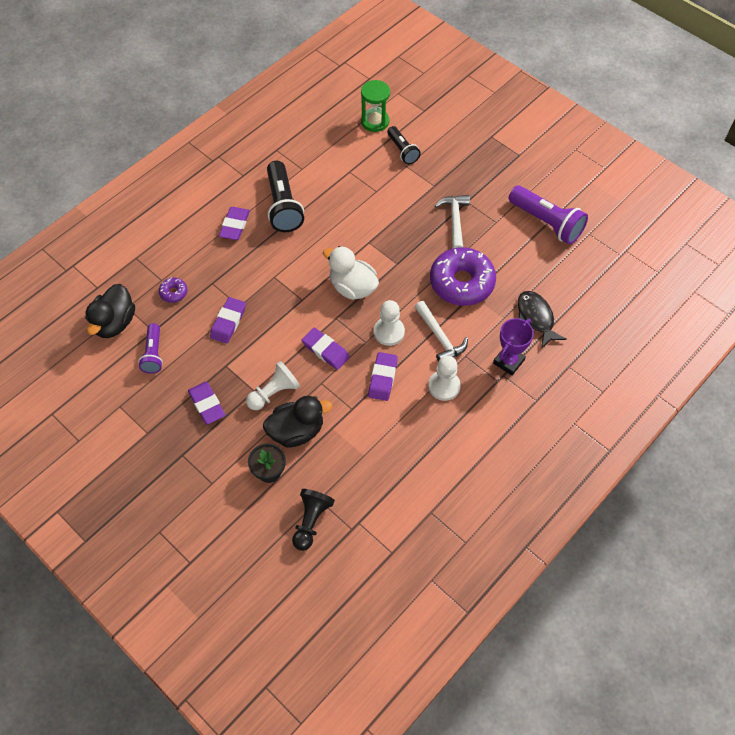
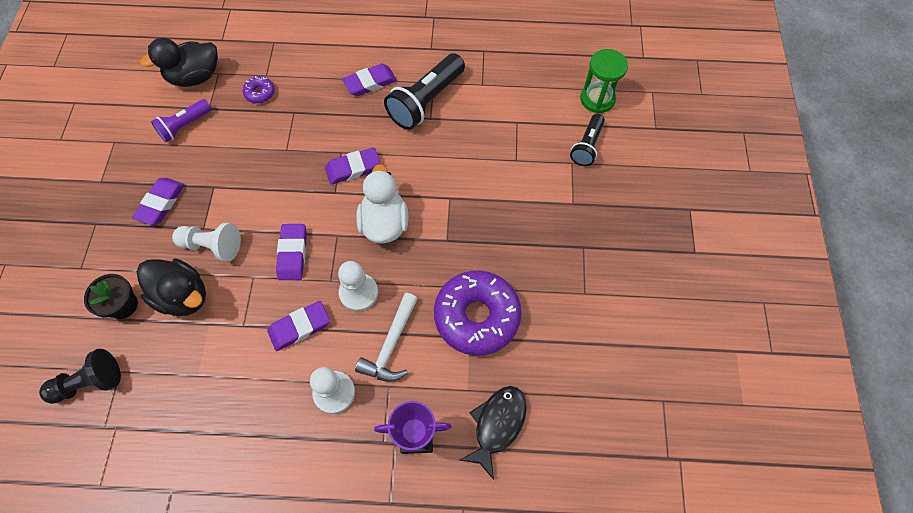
camera: 50 degrees right, 5 degrees up
(228, 322) = (261, 154): purple eraser -> purple eraser (353, 168)
(455, 221) = (548, 254): white hammer -> none
(546, 223) = (633, 344): purple flashlight -> none

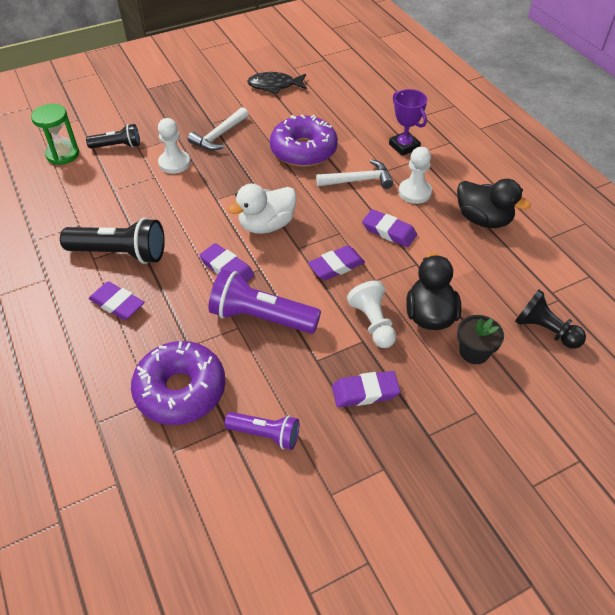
camera: 120 degrees left, 15 degrees down
(195, 77) = (192, 472): black duck -> black duck (483, 219)
(260, 93) = (180, 390): purple donut -> purple donut, size x2.33
(283, 169) = (261, 317): none -> purple flashlight
(358, 293) = (336, 213): white pawn -> white pawn (174, 163)
(497, 425) = (365, 119): black fish -> black fish (274, 86)
(553, 243) = (219, 136): none -> white hammer

